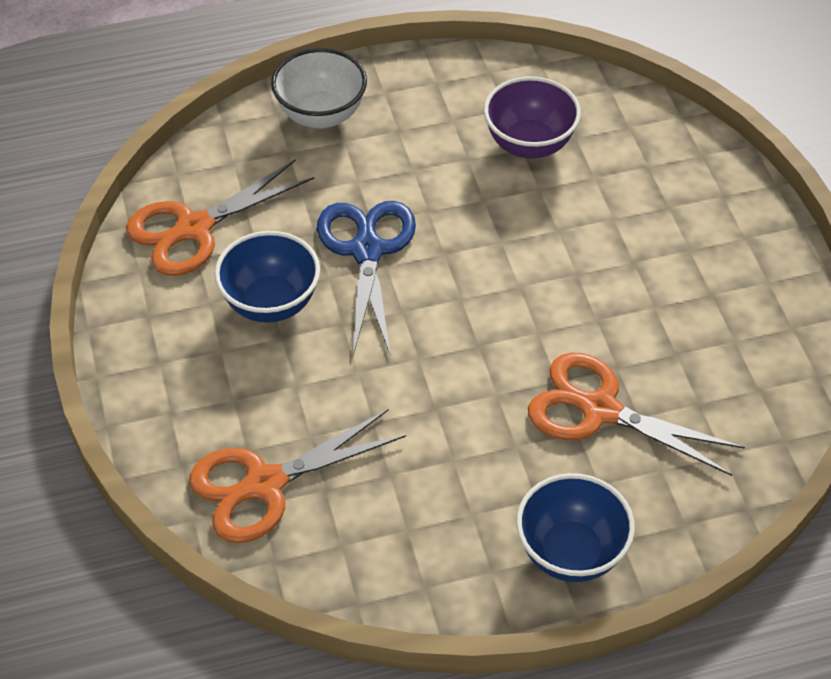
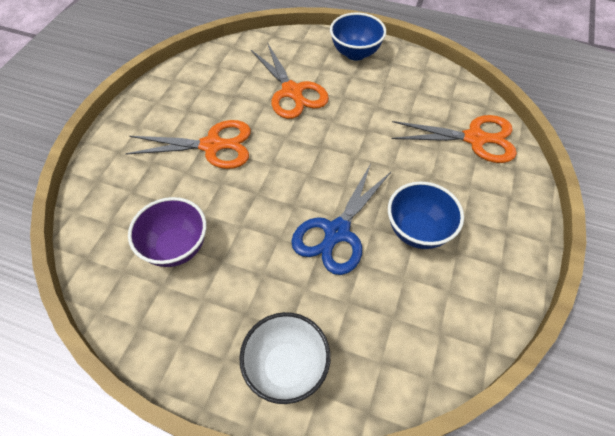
camera: 145 degrees left, 5 degrees up
(194, 228) = (440, 317): orange scissors -> orange scissors (212, 146)

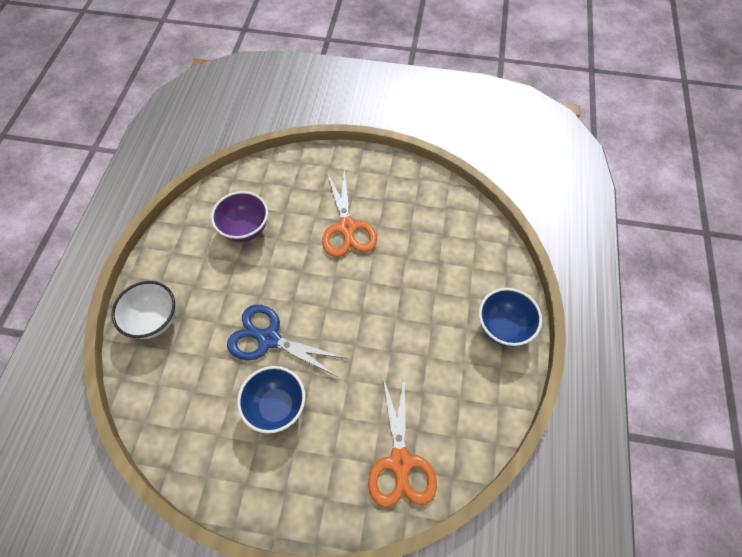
camera: 80 degrees right, 5 degrees up
(292, 92) = (427, 276): orange scissors -> none

